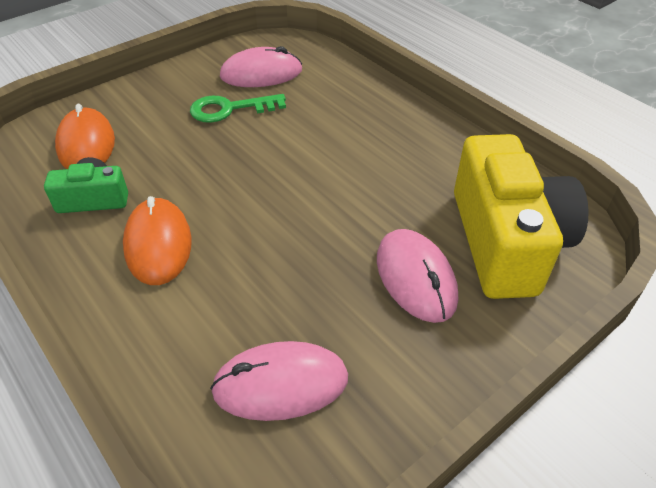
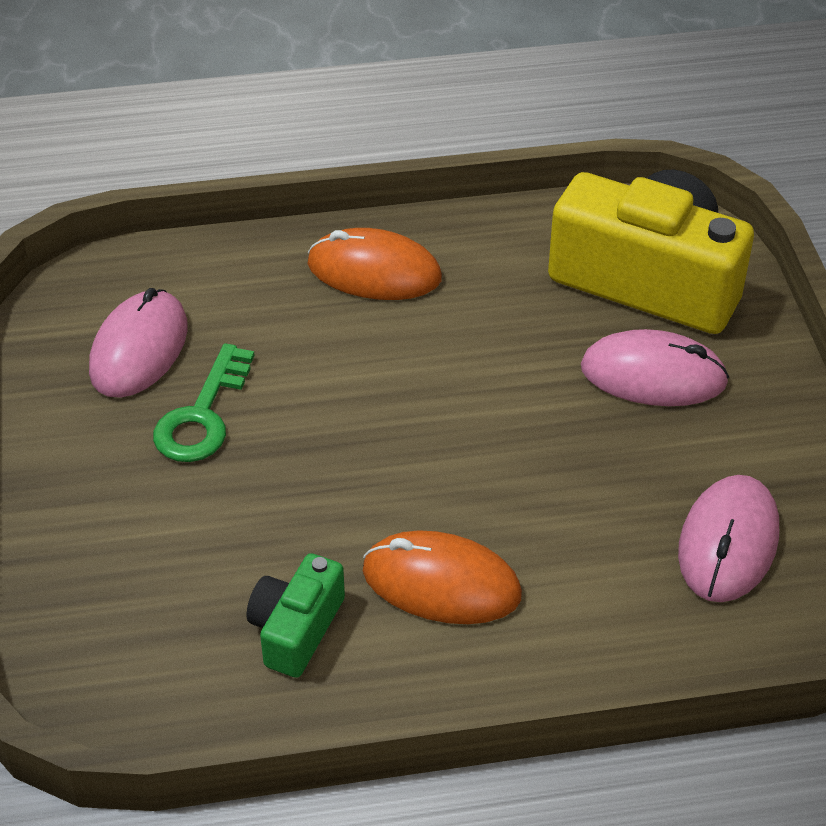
camera: 60 degrees left, 0 degrees up
(86, 144) = (151, 607): orange mouse -> orange mouse (374, 271)

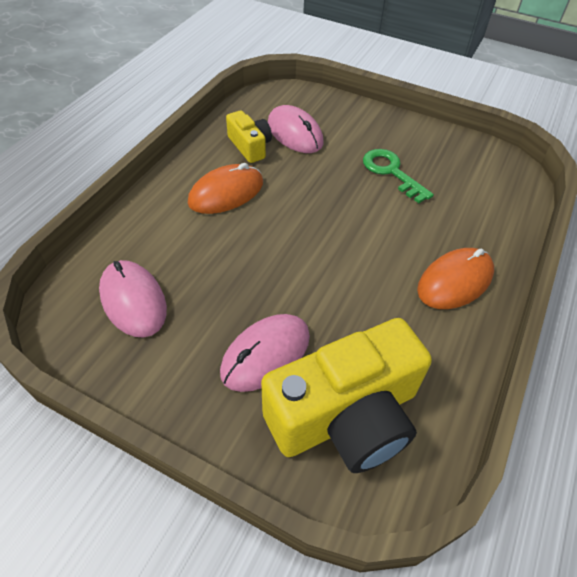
camera: 125 degrees right, 5 degrees up
(139, 349) = (453, 172): pink mouse -> pink mouse (294, 133)
(296, 629) = (250, 146): green camera -> yellow camera

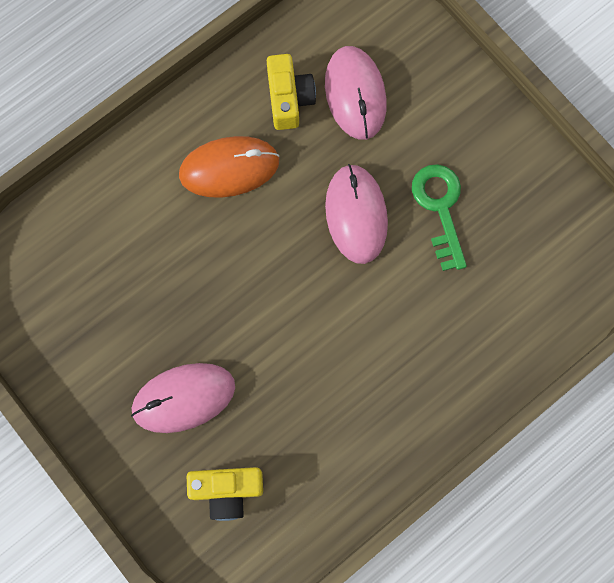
camera: 25 degrees right, 25 degrees up
(133, 300) = (81, 284): pink mouse -> pink mouse (356, 215)
(346, 416) = (227, 490): yellow camera -> yellow camera, size x0.49
(455, 281) = (417, 392): orange mouse -> none

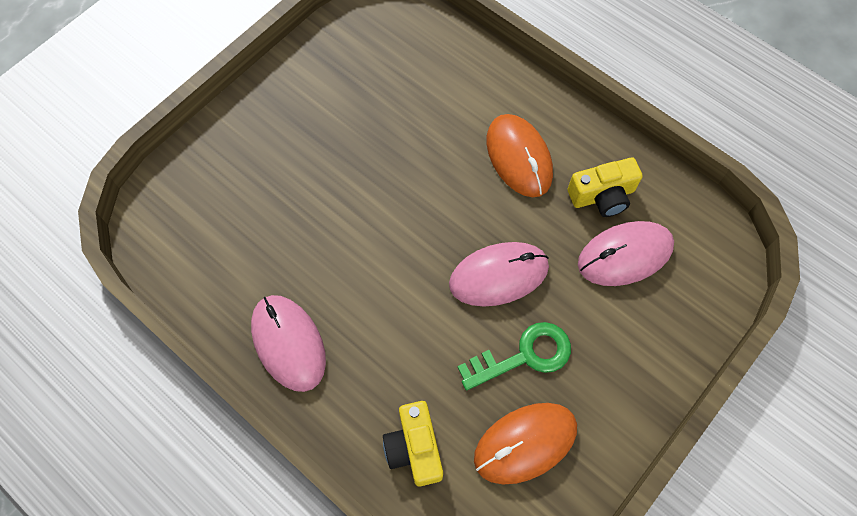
camera: 80 degrees right, 10 degrees down
(183, 398) = (296, 158): pink mouse -> pink mouse (288, 343)
(227, 490) = (216, 207): yellow camera -> yellow camera (414, 448)
(520, 225) = (525, 443): none -> orange mouse

